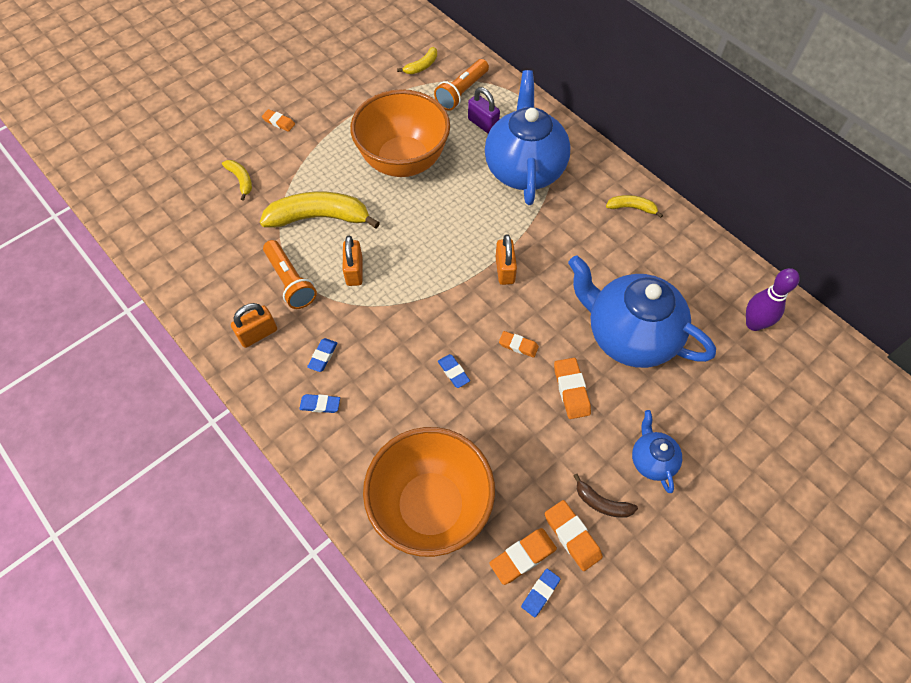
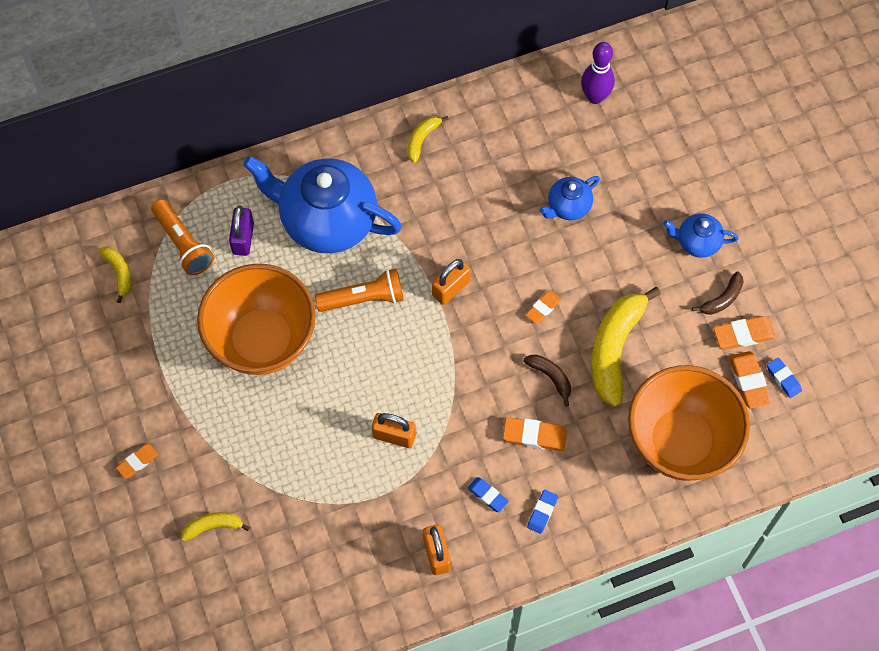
camera: 70 degrees left, 5 degrees up
(290, 281) = (381, 505): orange flashlight -> orange flashlight (363, 298)
(319, 217) = (306, 453): yellow banana -> yellow banana (615, 349)
(453, 372) = (550, 377): blue eraser -> brown banana
(483, 124) = (243, 238): purple padlock -> purple padlock turned 60 degrees counterclockwise
(505, 270) = (451, 288): orange padlock -> orange padlock turned 60 degrees counterclockwise
(571, 390) = (606, 280): orange eraser -> orange eraser (534, 435)
(629, 335) = (568, 206): blue teapot -> blue teapot, size x0.47

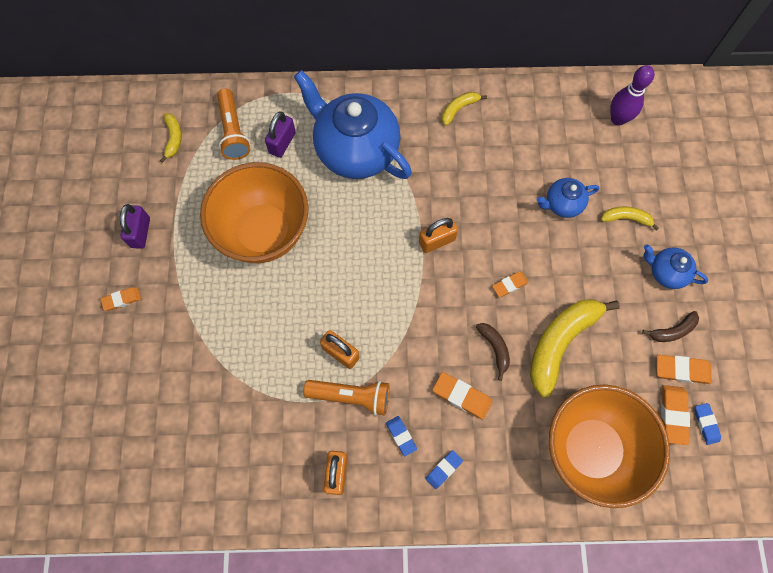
camera: 20 degrees right, 5 degrees up
(127, 386) = (140, 232): none -> purple padlock
(213, 526) = (159, 377): yellow banana -> yellow banana (626, 218)
(363, 298) = (360, 225): orange flashlight -> orange flashlight (351, 396)

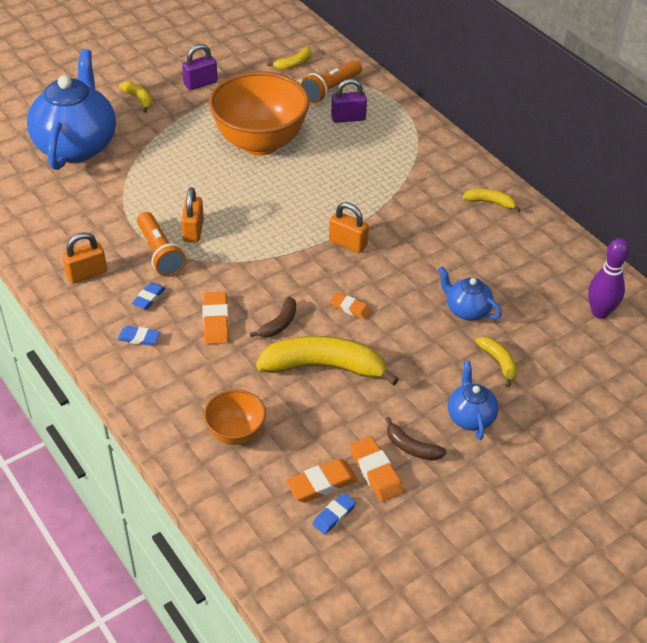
camera: 55 degrees right, 25 degrees down
(122, 299) = (139, 99): orange eraser -> yellow banana
(355, 150) = (384, 159): blue teapot -> blue teapot (77, 145)
(591, 449) = (236, 433): orange bowl -> orange bowl, size x0.49

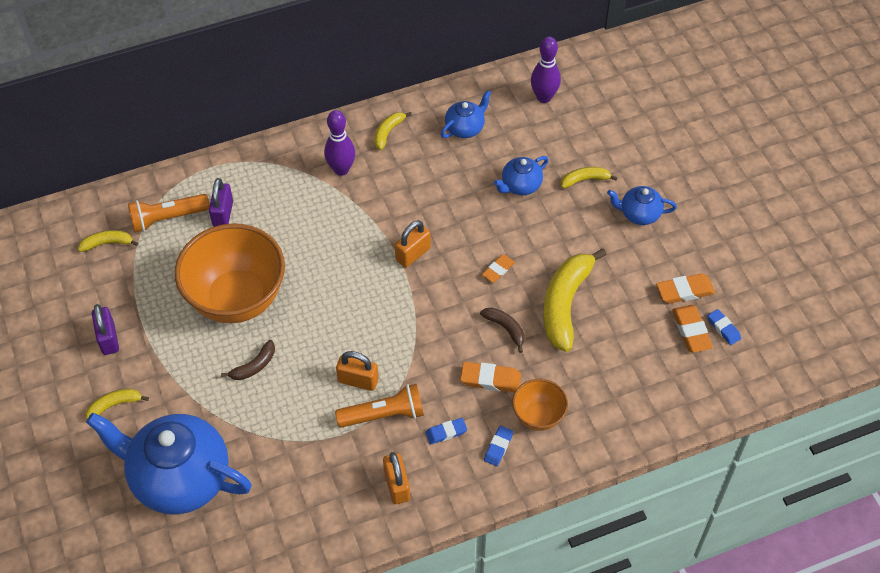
camera: 75 degrees left, 10 degrees up
(149, 298) = (446, 432): blue eraser -> blue eraser turned 60 degrees counterclockwise
(236, 433) = (628, 384): orange bowl -> orange bowl (538, 416)
(294, 64) = (107, 243): yellow banana -> yellow banana turned 75 degrees counterclockwise
(331, 89) = (168, 218): orange flashlight -> orange flashlight turned 105 degrees clockwise
(411, 447) = (663, 261): brown banana -> brown banana (254, 366)
(429, 179) = (341, 169): none -> purple bowling pin
(524, 256) = (465, 128): none -> blue teapot

